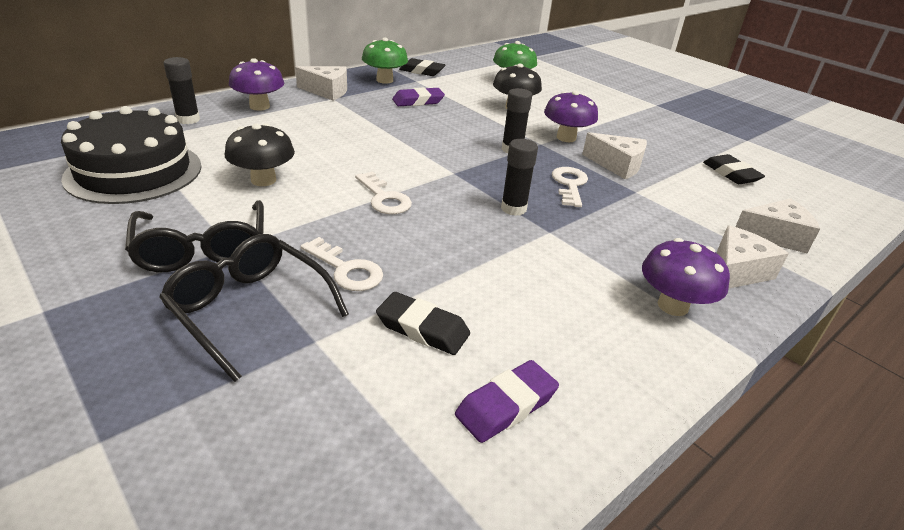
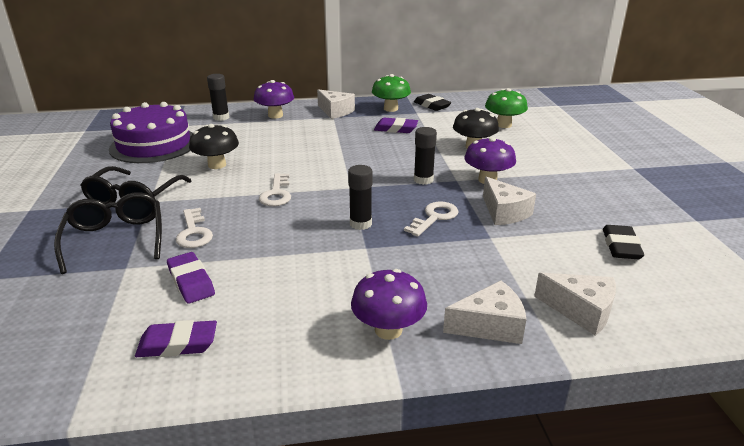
camera: 35 degrees right, 5 degrees down
(134, 171) = (154, 145): black cake -> purple cake
(422, 328) = (191, 281): black eraser -> purple eraser

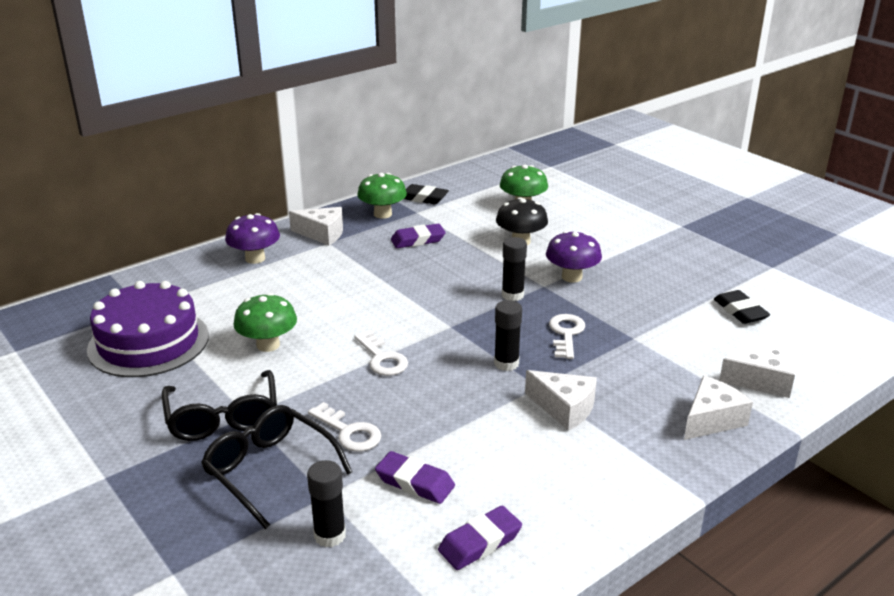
camera: 30 degrees left, 0 degrees up
(217, 165) = (268, 345): black mushroom -> green mushroom
(221, 117) = (187, 279): black glue stick -> black glue stick (330, 535)
(388, 330) = (640, 455): purple mushroom -> none
(504, 212) = (620, 308): white cheese -> white cheese (564, 408)

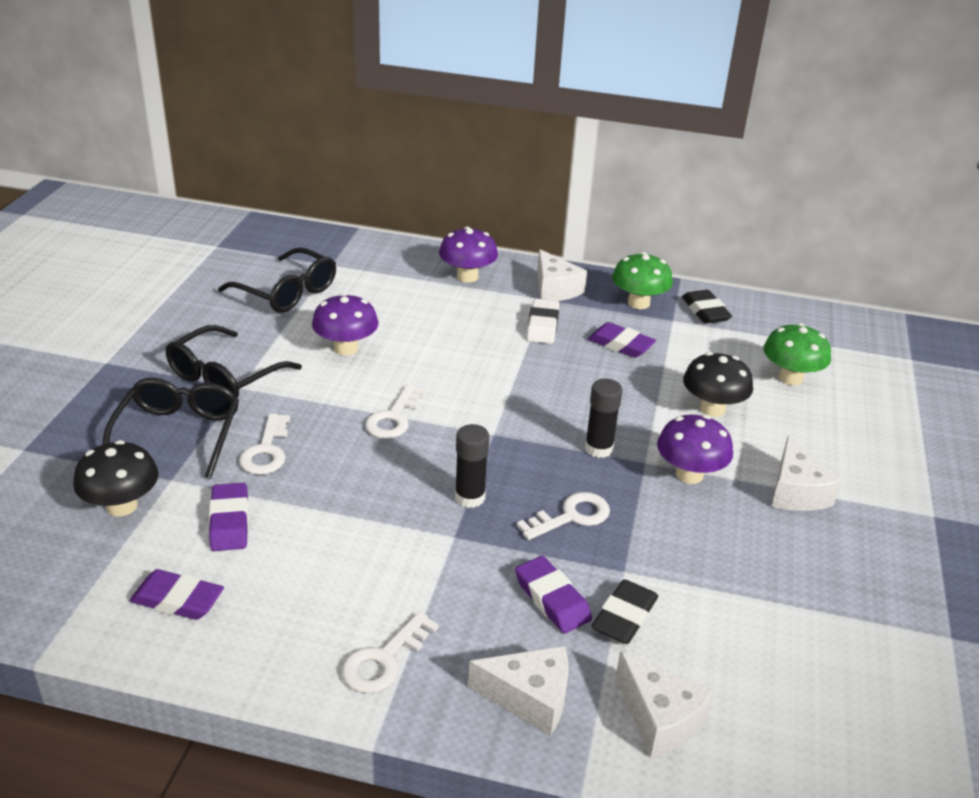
camera: 50 degrees right, 5 degrees up
(148, 342) = (287, 292): purple cake -> black glasses
(268, 345) = (346, 348): green mushroom -> purple mushroom
(330, 535) = (122, 506): black glue stick -> black mushroom
(357, 257) = (542, 325): none -> white eraser
(564, 408) = (434, 570): white cheese -> white cheese (796, 492)
(631, 465) = (383, 660): none -> white key
(634, 374) = (552, 599): none -> purple eraser
(740, 311) = (795, 643): black eraser -> black eraser (624, 616)

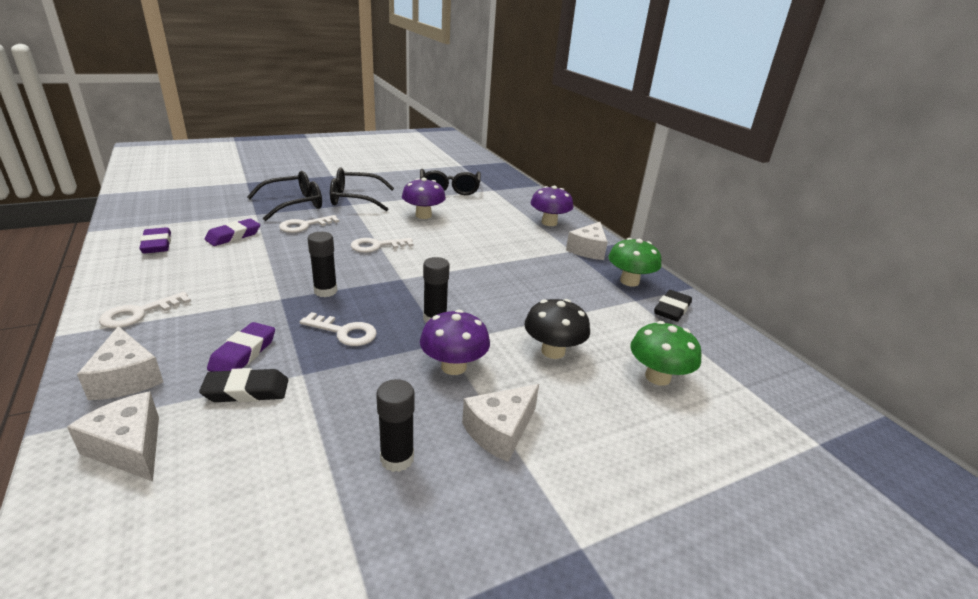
camera: 50 degrees right, 5 degrees down
(122, 506) = (223, 211): black mushroom -> none
(383, 660) = (138, 314): white key -> white key turned 45 degrees counterclockwise
(542, 325) = (541, 258): white eraser -> none
(620, 345) = (568, 290): purple eraser -> none
(659, 718) = (129, 447): white cheese -> white cheese turned 120 degrees clockwise
(790, 560) = (397, 458): none -> black glue stick

